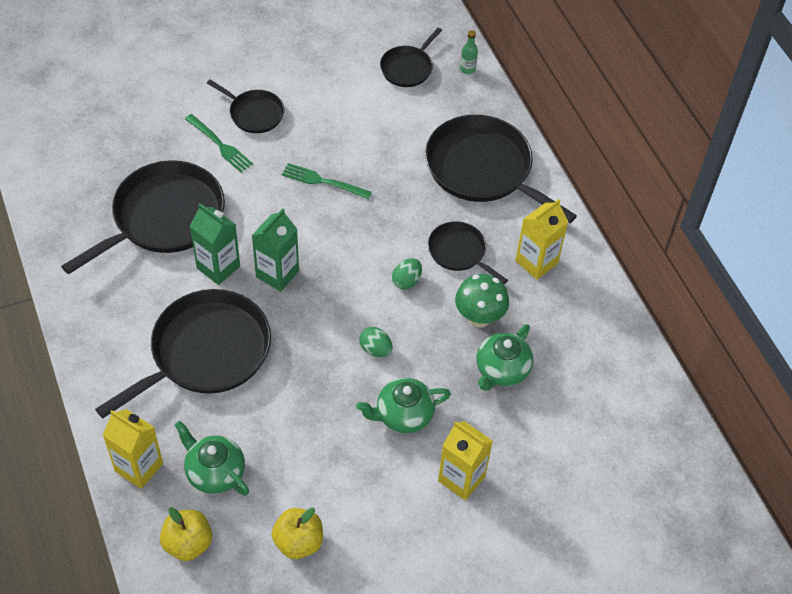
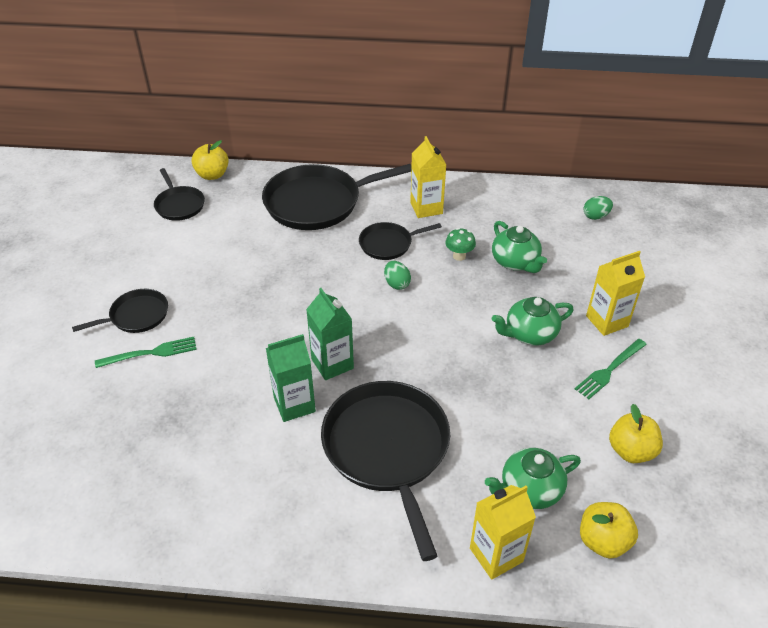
camera: 60 degrees left, 10 degrees down
(164, 217) = (202, 427): black pan -> none
(322, 181) = (253, 297): green fork -> green fork (609, 370)
(375, 349) = (454, 327): green egg -> green egg (595, 216)
(403, 415) = (529, 334): green teapot -> green teapot turned 60 degrees clockwise
(467, 69) = (212, 175): green bottle -> yellow apple
(479, 318) = (459, 256): green mushroom -> green mushroom, size x0.64

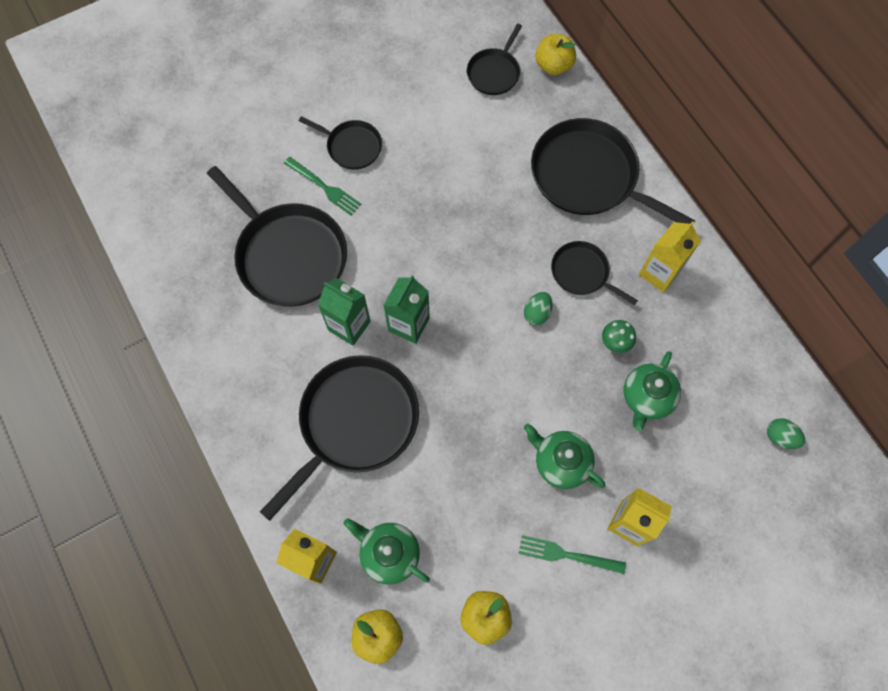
camera: 55 degrees right, 25 degrees up
(184, 412) = (288, 255): none -> black pan

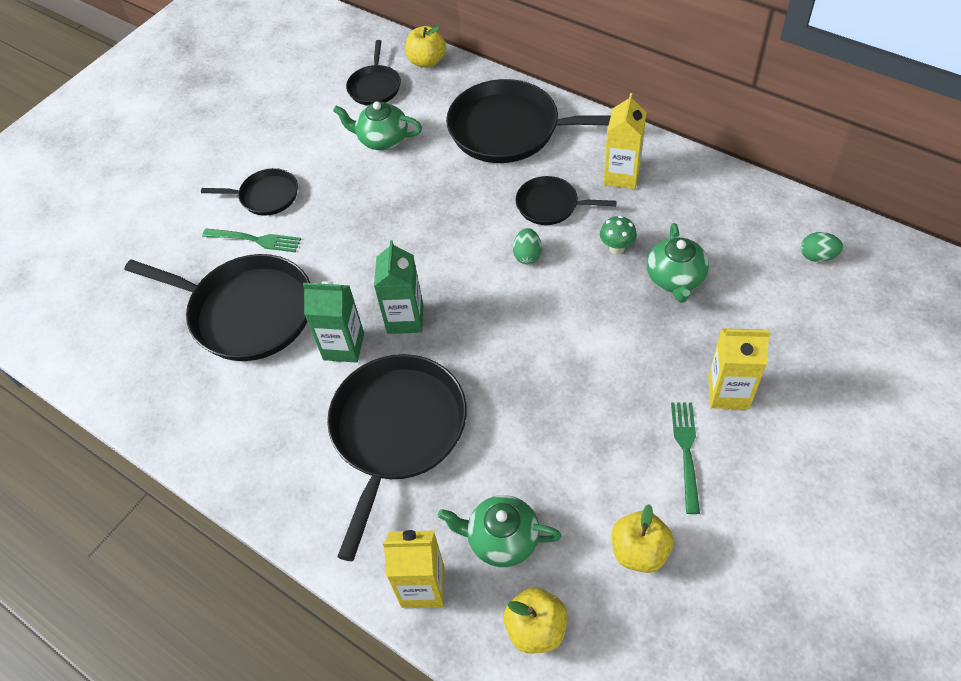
camera: 20 degrees left, 15 degrees down
(560, 462) = (628, 370): green teapot -> green teapot (382, 139)
(566, 555) = (686, 451): green fork -> green fork turned 105 degrees clockwise

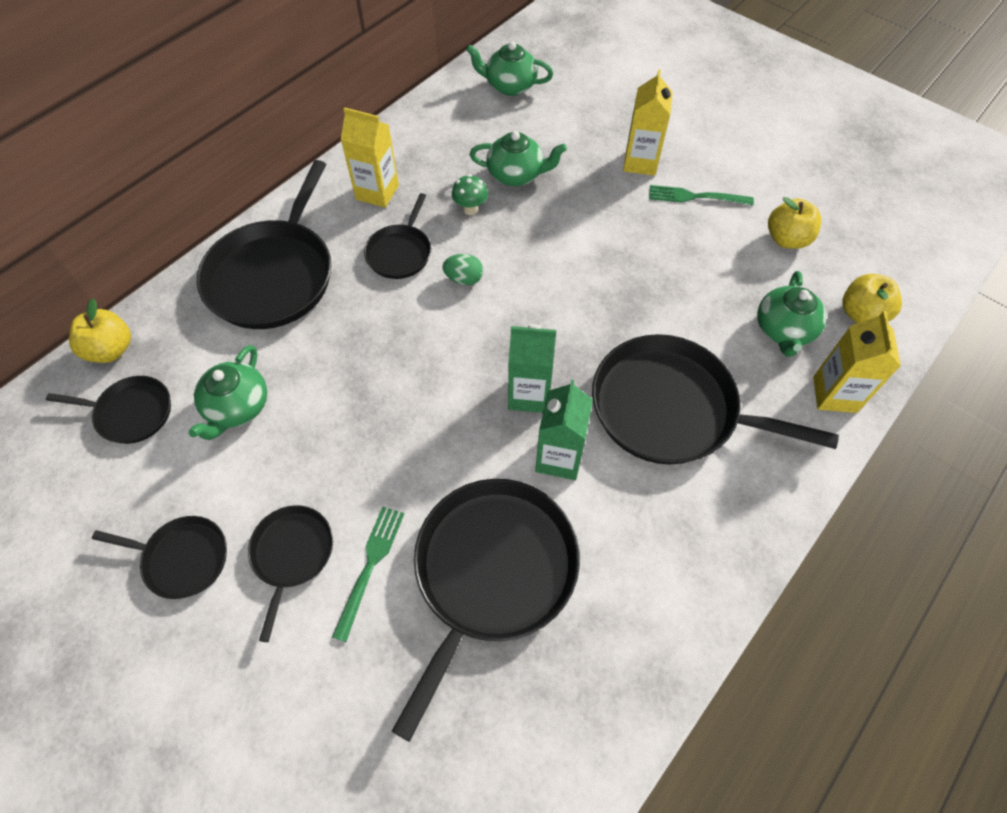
camera: 90 degrees left, 5 degrees up
(266, 142) = (182, 558): none -> black pan
(817, 256) = (509, 86): green egg -> green teapot

